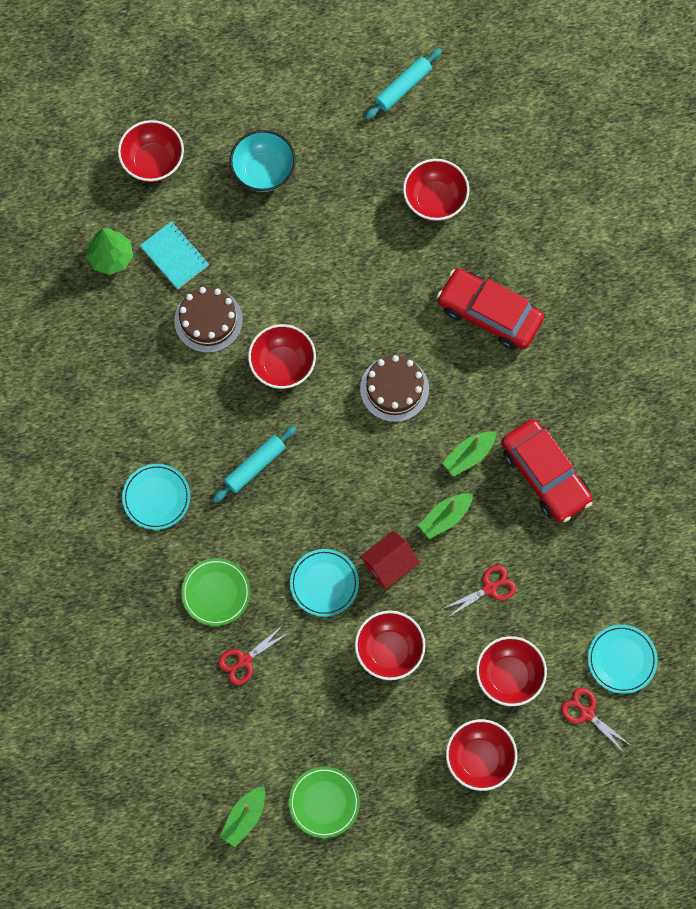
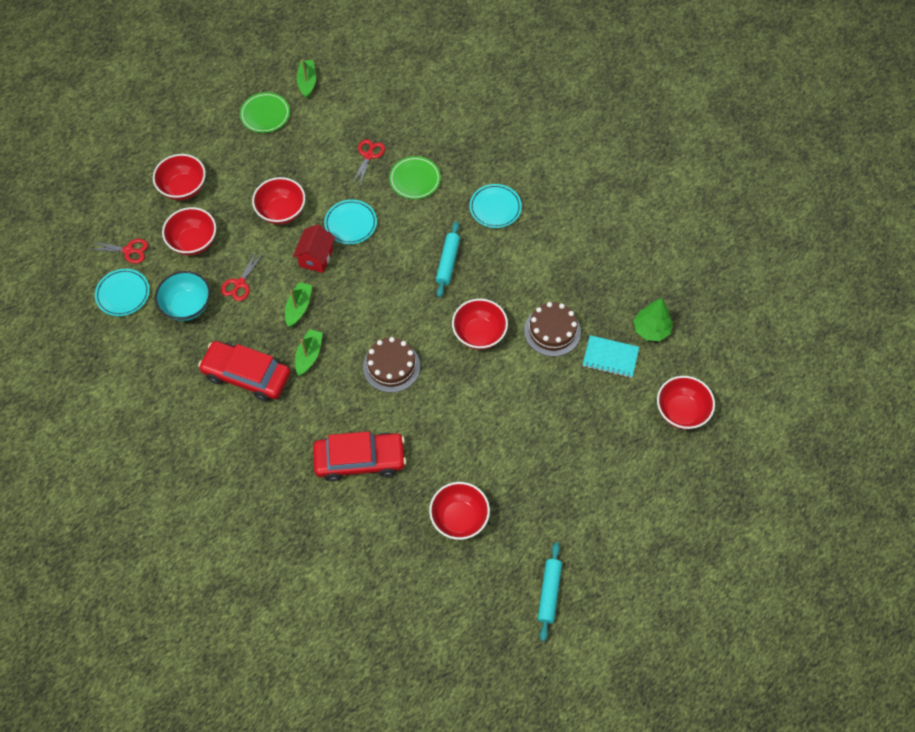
camera: 145 degrees right, 10 degrees down
(263, 171) = (599, 456): turquoise bowl -> turquoise bowl (187, 306)

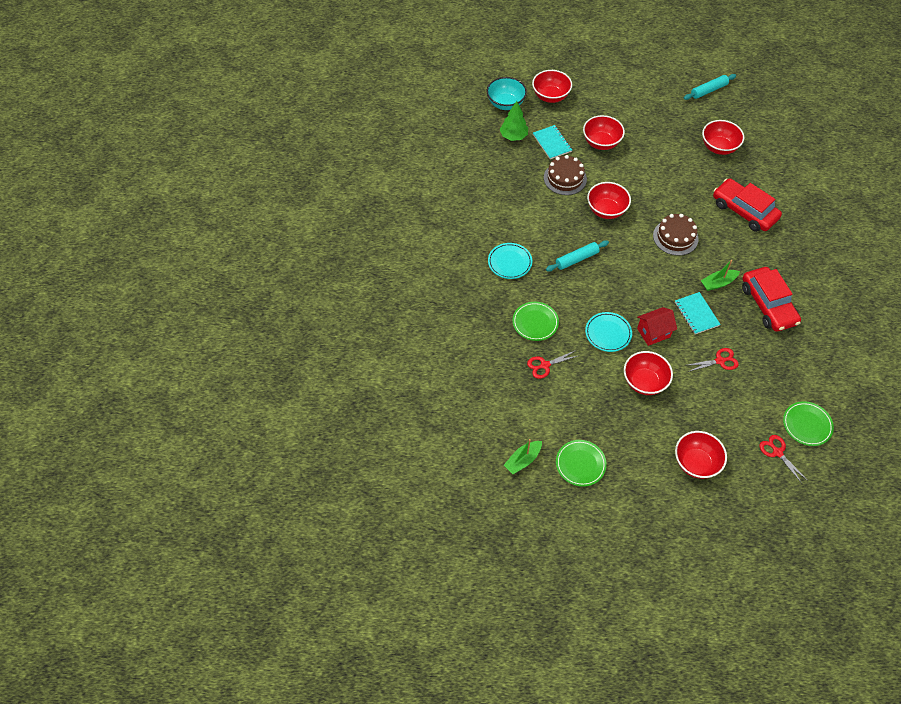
camera: 130 degrees left, 5 degrees down
(123, 294) = (807, 425): turquoise plate -> green plate
(187, 306) = (768, 378): turquoise bowl -> turquoise bowl (505, 104)
(193, 242) = (725, 416): red bowl -> red bowl (601, 143)
(298, 307) = (696, 314): green boat -> turquoise notebook

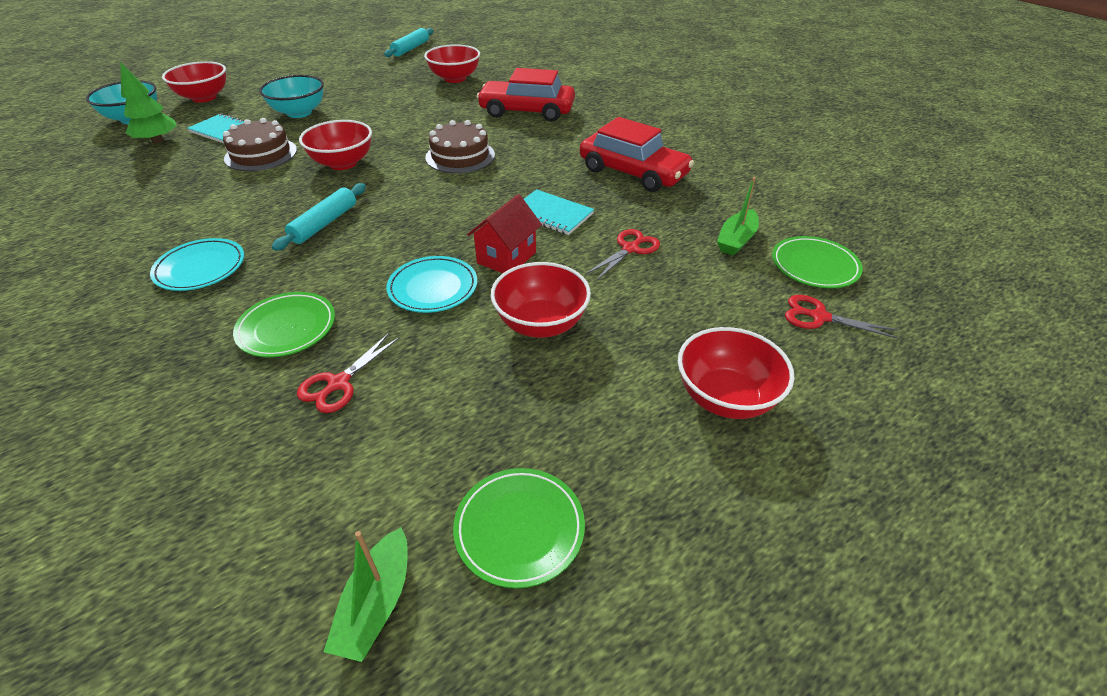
camera: 35 degrees left, 15 degrees down
(601, 143) = (299, 113): red bowl -> turquoise bowl
(718, 283) = (553, 176): green boat -> green boat (736, 240)

